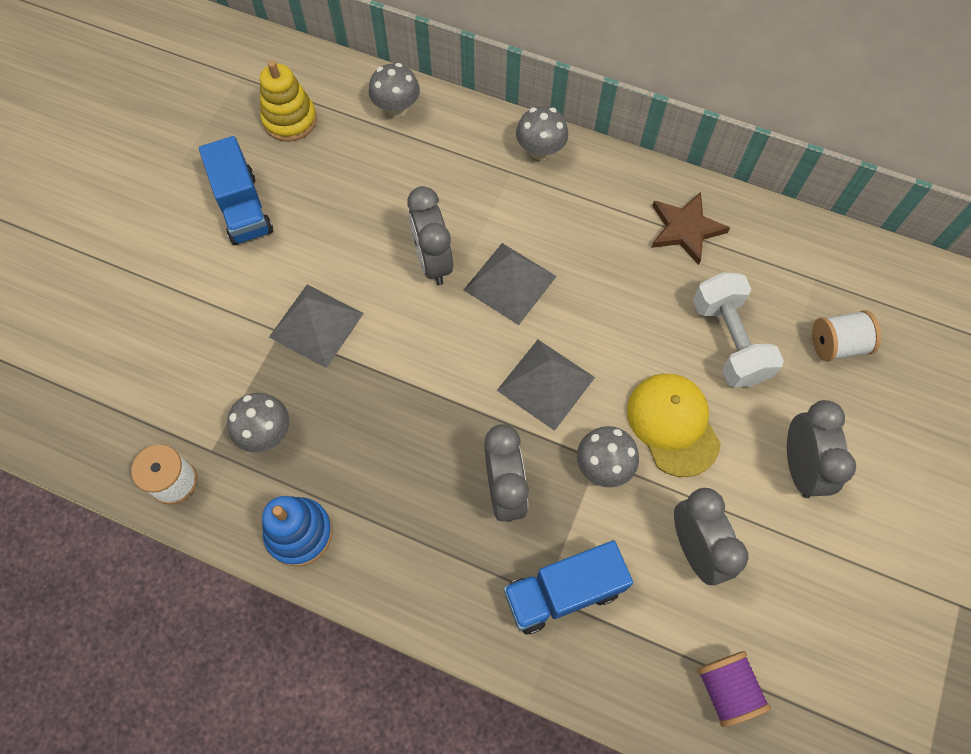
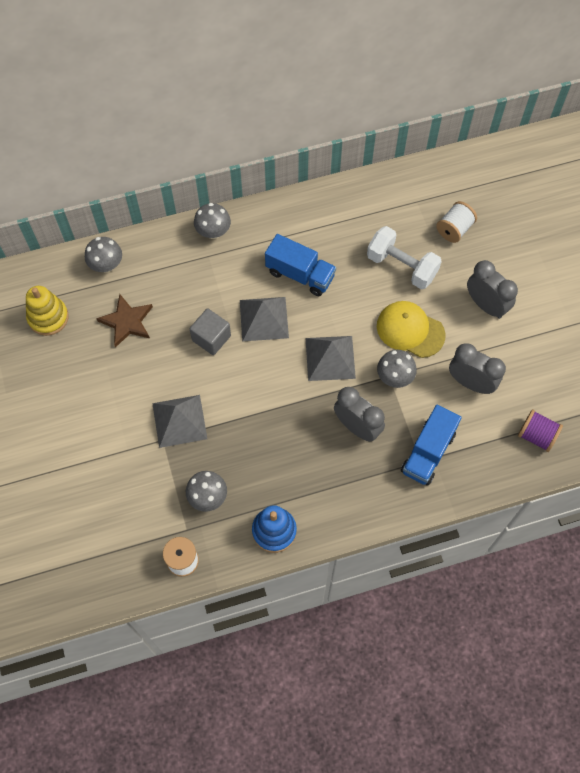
camera: 40 degrees left, 0 degrees up
(243, 208) = (71, 389): blue truck -> blue truck (300, 274)
(433, 261) = (211, 338): grey clock -> grey cube
(685, 229) = (330, 221): brown star -> brown star (127, 322)

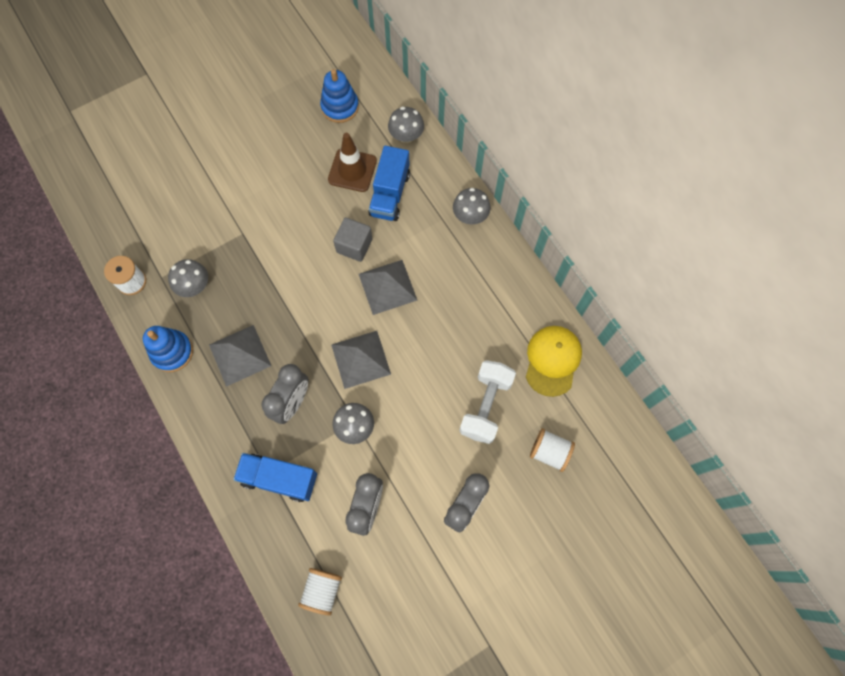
camera: 75 degrees right, 5 degrees up
(48, 317) = (340, 107): yellow stacking toy -> blue stacking toy
(127, 322) = (352, 170): brown star -> brown traffic cone
(179, 421) = (264, 242): grey pyramid -> grey pyramid (240, 355)
(300, 274) = (446, 308): blue truck -> blue truck (390, 194)
(410, 330) = (412, 431): yellow cap -> yellow cap (552, 360)
(536, 436) = (322, 590): purple spool -> white spool

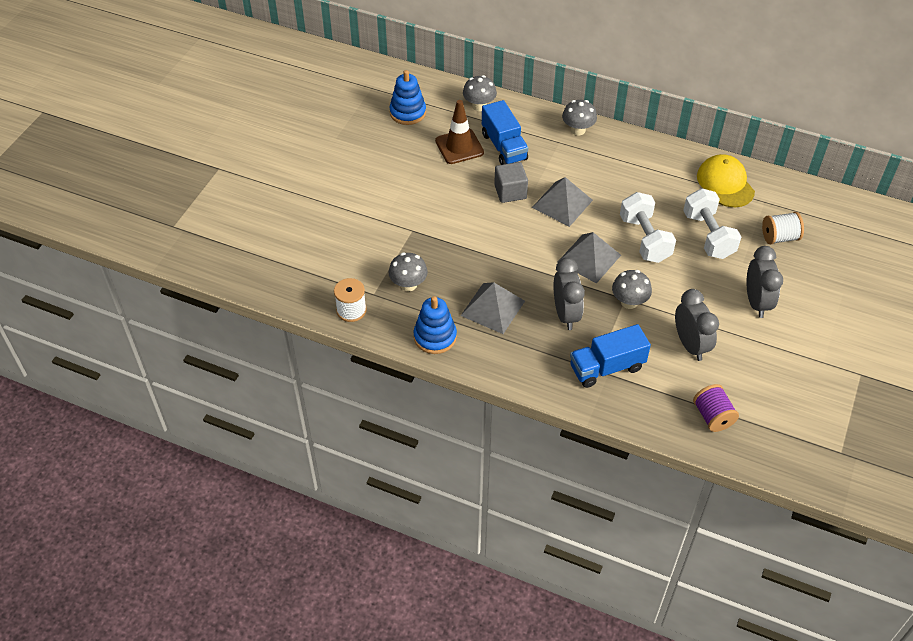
camera: 35 degrees left, 20 degrees down
(322, 590) = (712, 416): white spool -> purple spool
(426, 372) = (644, 239): none -> white dumbbell

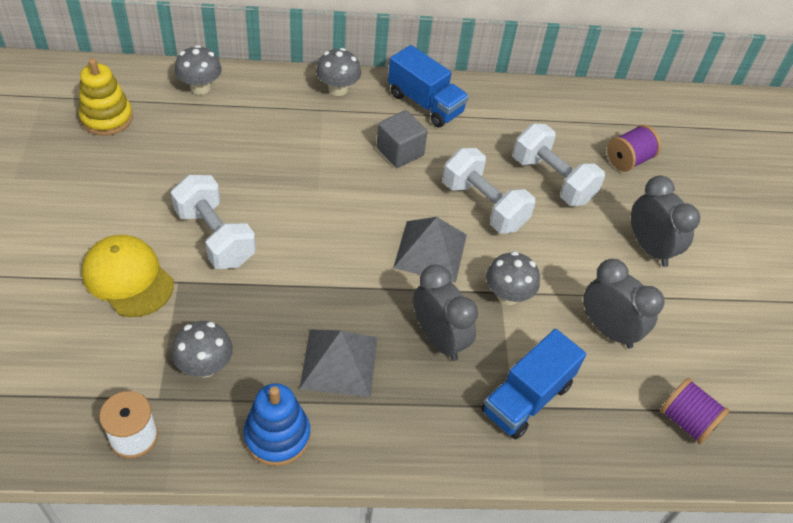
camera: 30 degrees left, 0 degrees up
(408, 113) = (107, 118): blue stacking toy -> yellow stacking toy
(447, 209) = (215, 237): none -> white dumbbell
(459, 147) = (196, 147): brown traffic cone -> none
(504, 147) = (255, 132): blue truck -> blue truck (425, 103)
(510, 192) = (290, 190): grey cube -> grey cube (400, 152)
(562, 203) = (363, 187): grey pyramid -> none
(725, 183) = (537, 112): yellow cap -> yellow cap (128, 278)
(779, 237) = (628, 160): white spool -> purple spool

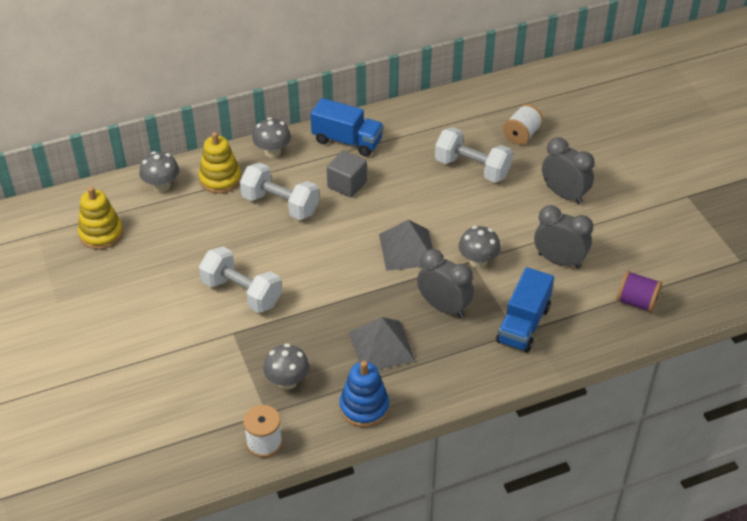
camera: 15 degrees left, 5 degrees down
(128, 278) = (194, 343): yellow cap -> none
(265, 100) = (220, 179): none -> yellow stacking toy
(484, 205) = (430, 204): white dumbbell -> white dumbbell (280, 205)
(628, 160) = (521, 135): purple spool -> white spool

